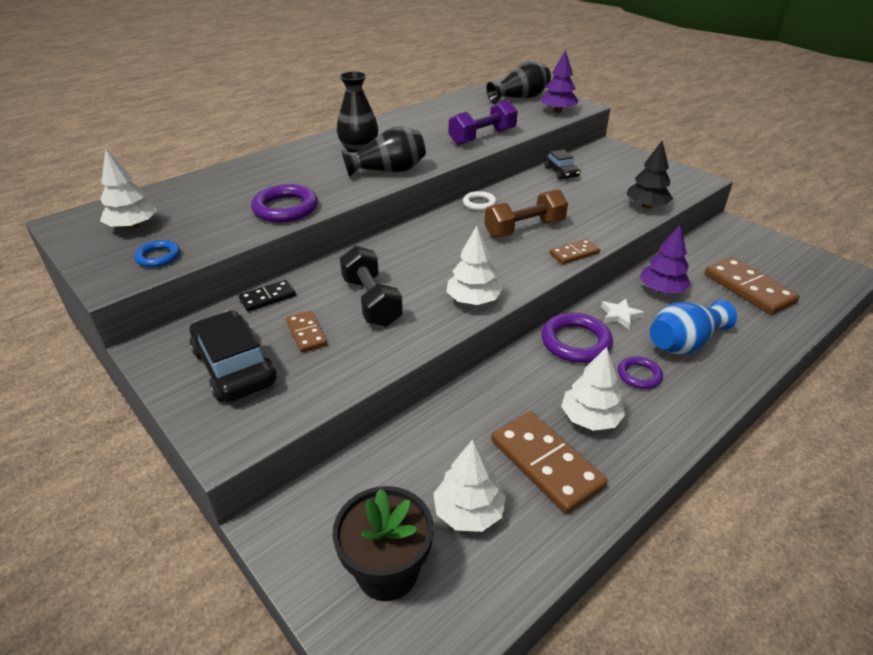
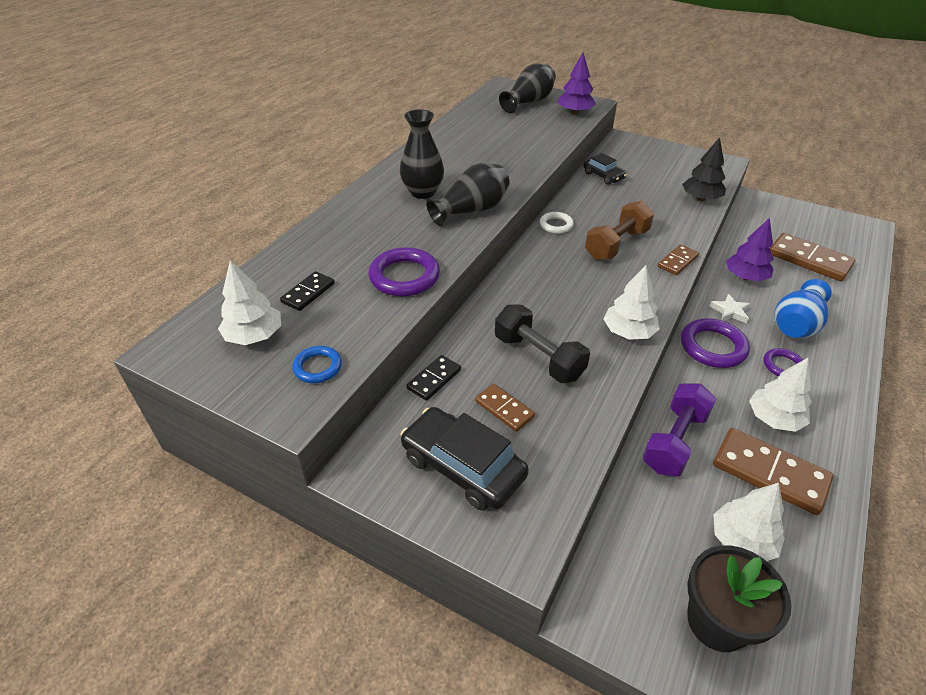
camera: 20 degrees left, 5 degrees up
(200, 205) = (308, 293): none -> black domino
(482, 137) = (529, 154): purple dumbbell -> purple dumbbell (674, 441)

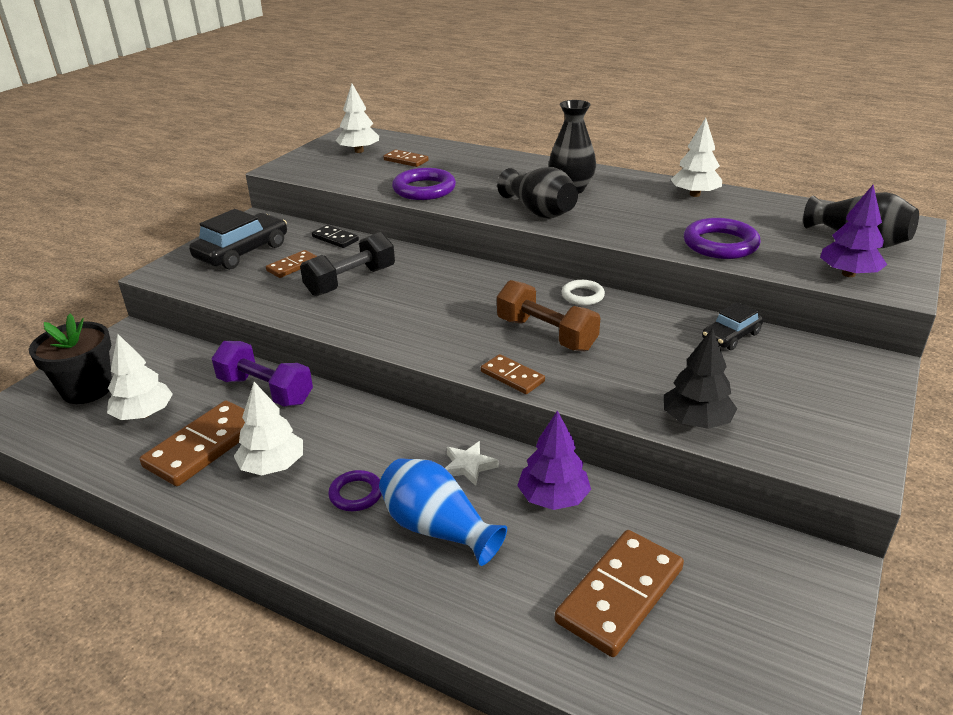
camera: 90 degrees right, 10 degrees down
(308, 293) = (406, 160): black domino -> brown domino
(318, 367) = (320, 170): blue ring -> none
(628, 332) = (378, 330): white tree -> white tree (695, 194)
(712, 347) = (398, 438): purple ring -> purple ring (720, 244)

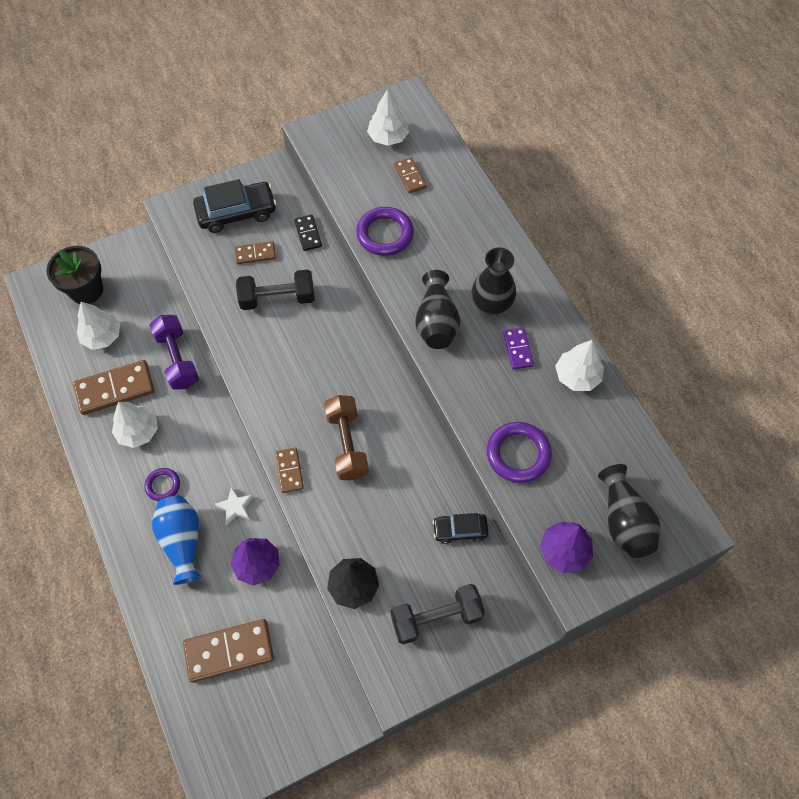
camera: 35 degrees right, 30 degrees up
(582, 296) = (409, 419): white ring -> none
(628, 200) = (517, 349): none -> purple domino
(805, 399) = (436, 618): none -> black dumbbell

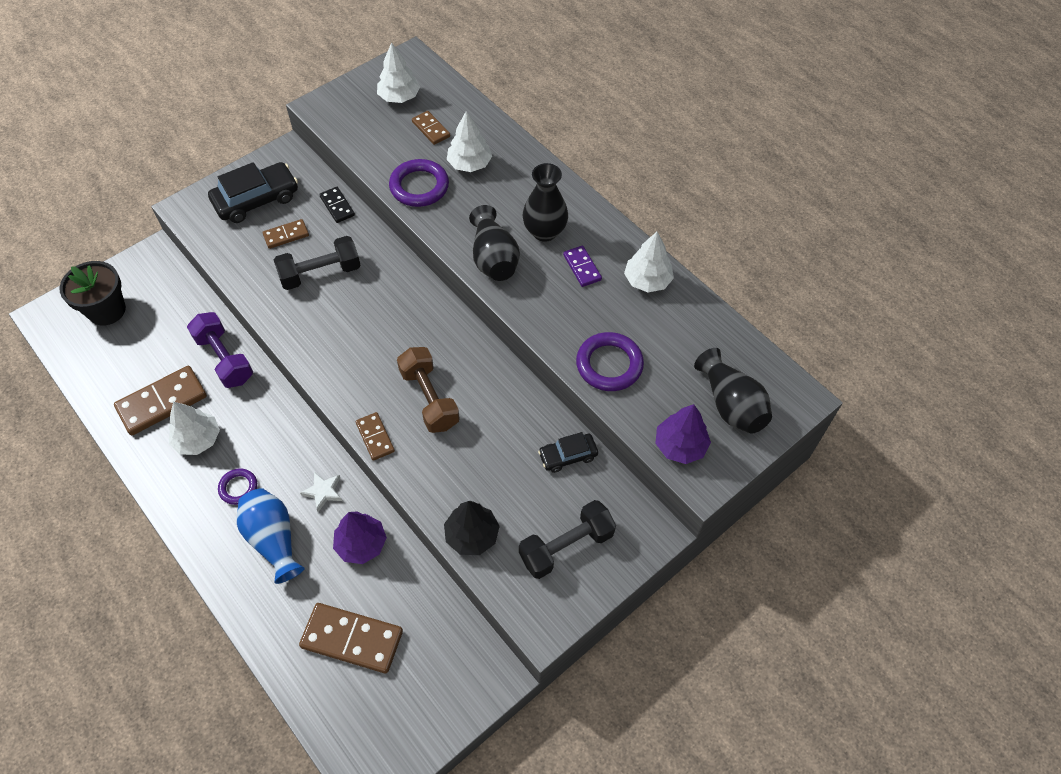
camera: 15 degrees left, 5 degrees down
(102, 336) = (135, 352): white tree -> white tree (469, 164)
(229, 651) = (352, 639): brown domino -> brown domino turned 45 degrees clockwise

